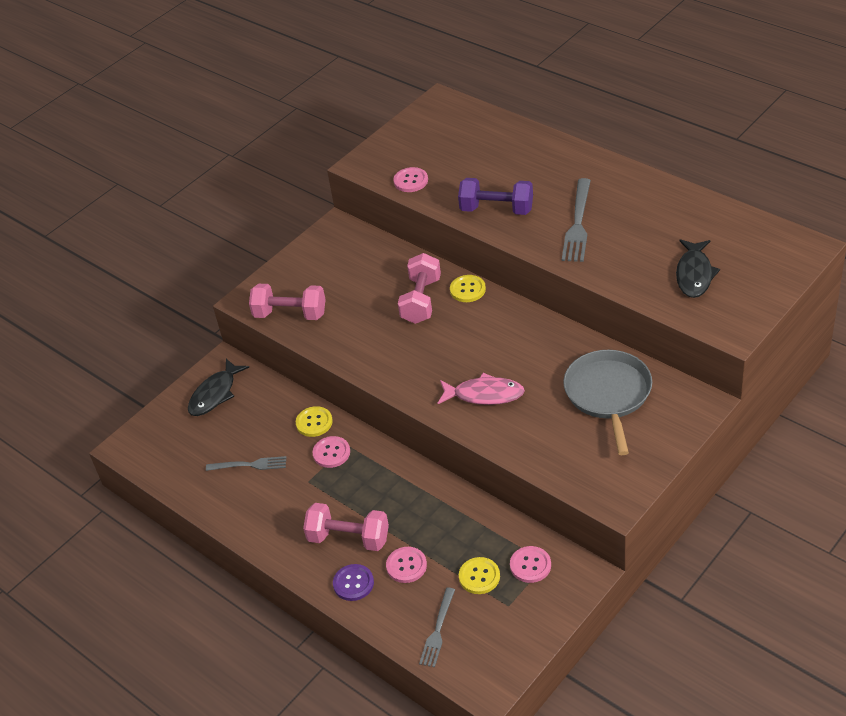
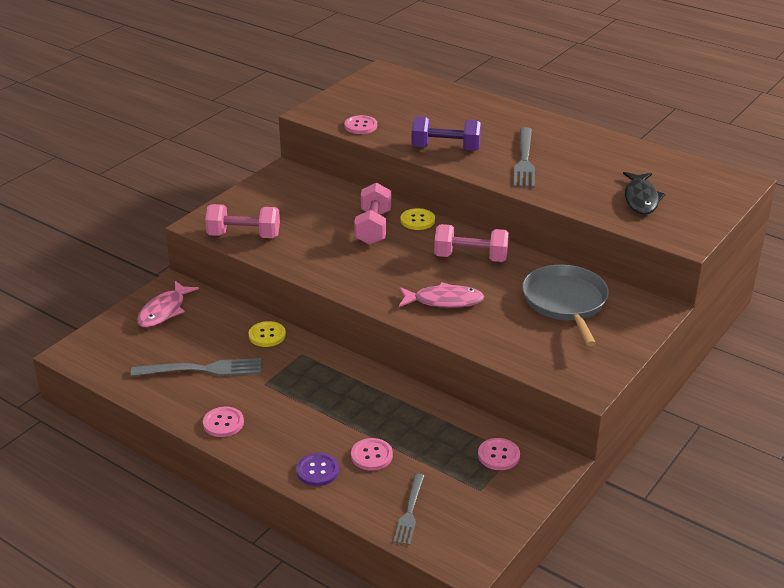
camera: 10 degrees left, 10 degrees down
(215, 394) = (164, 311): black fish -> pink fish
(250, 465) = (203, 369): grey fork -> grey fork, size x1.56
(331, 453) = (286, 360): pink button -> pink button (223, 423)
(349, 538) = (309, 432): pink dumbbell -> pink dumbbell (471, 257)
(479, 576) = (447, 465): yellow button -> none

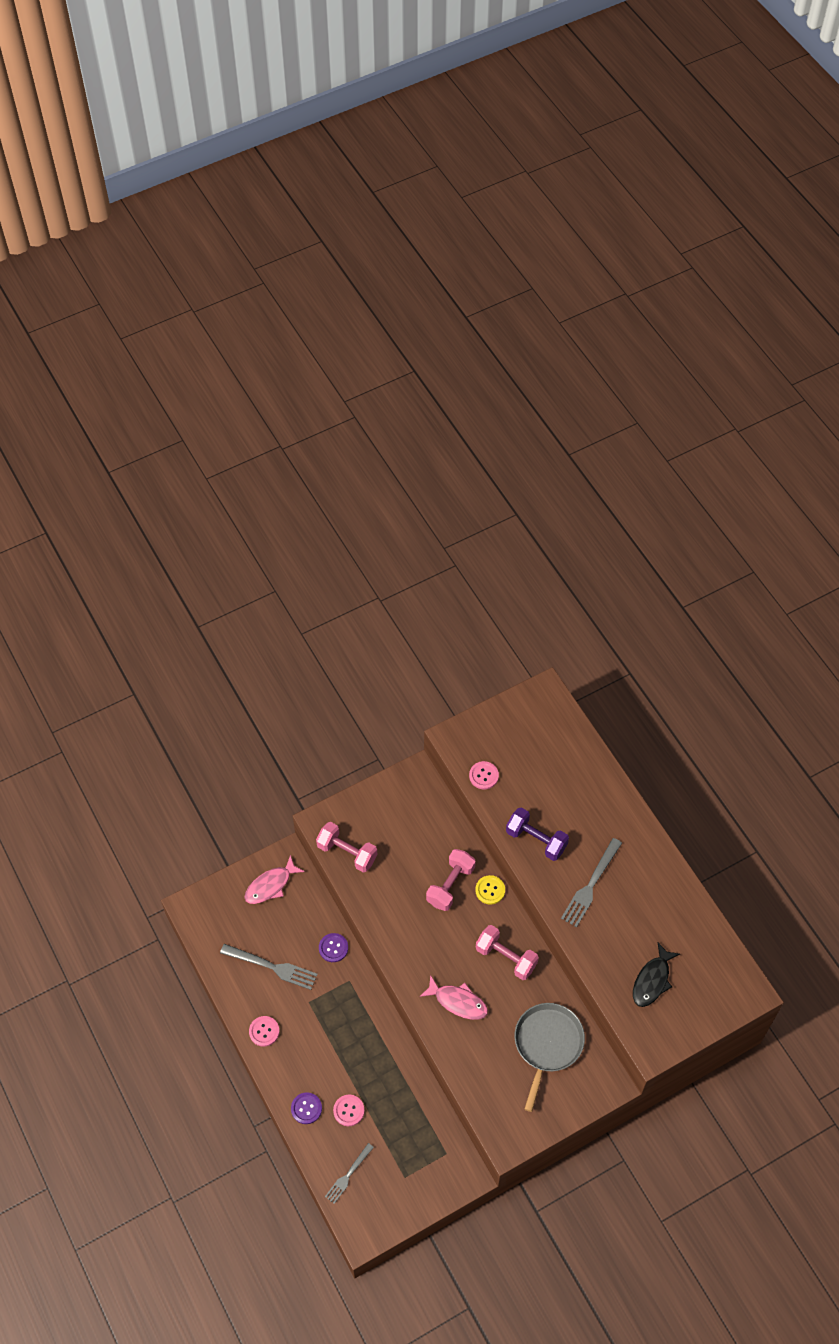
camera: 25 degrees right, 25 degrees up
(267, 335) = (333, 948): yellow button -> purple button
(498, 455) = (434, 1151): pink button -> none

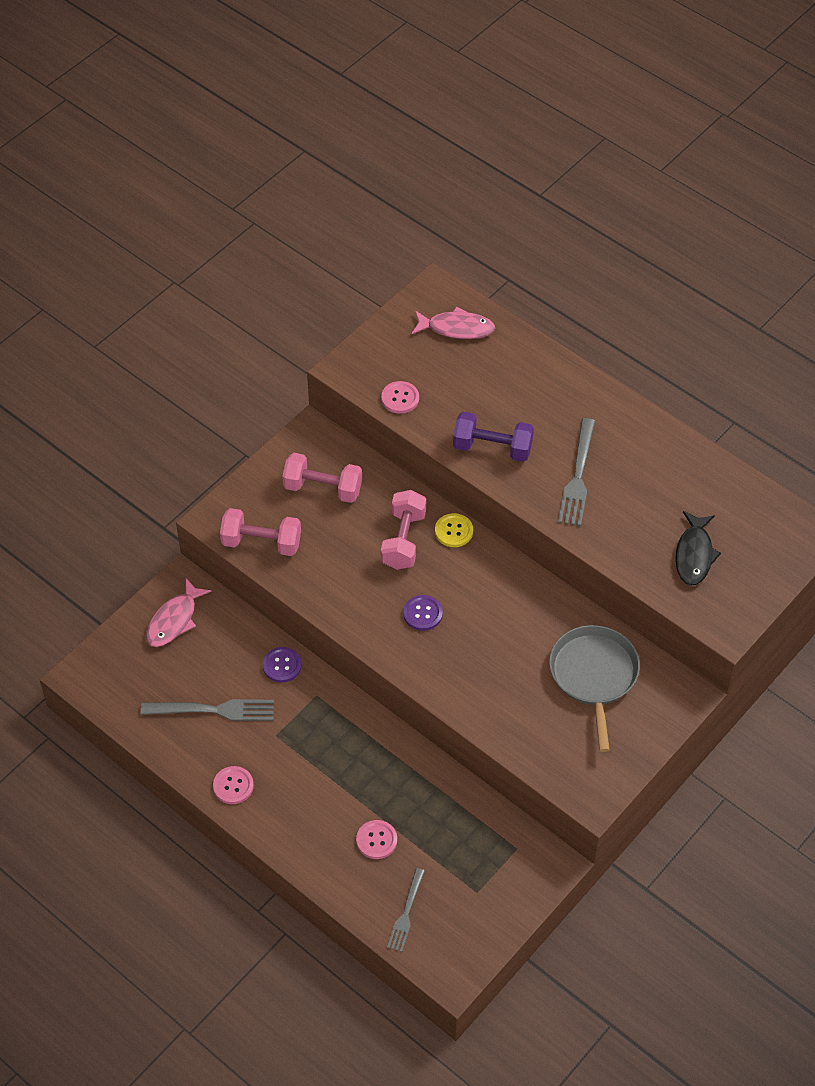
camera: 20 degrees left, 5 degrees down
(306, 1108) = (322, 855): purple button -> purple button (422, 614)
(458, 1002) = (466, 663): pink fish -> pink fish (456, 328)
(506, 957) = (504, 597): pink dumbbell -> pink dumbbell (323, 488)

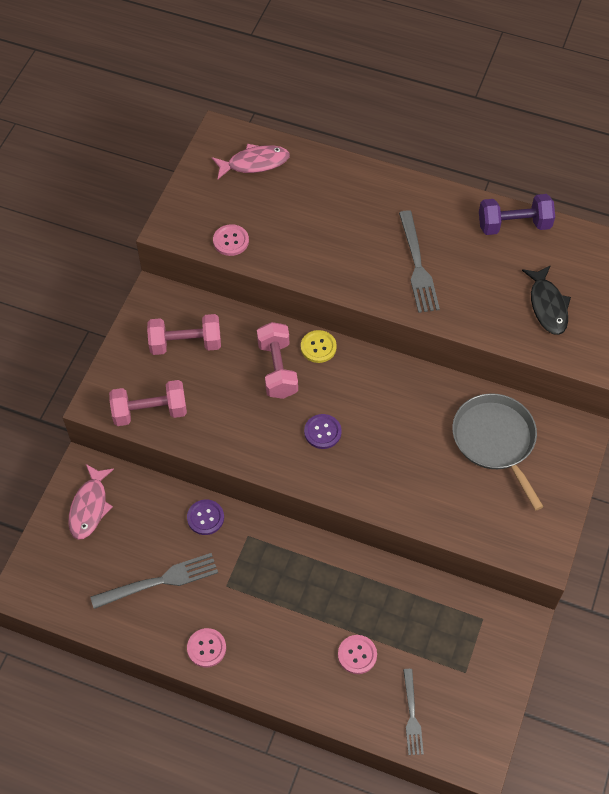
camera: 20 degrees left, 5 degrees up
(492, 448) = (332, 262): purple dumbbell -> purple dumbbell (514, 225)

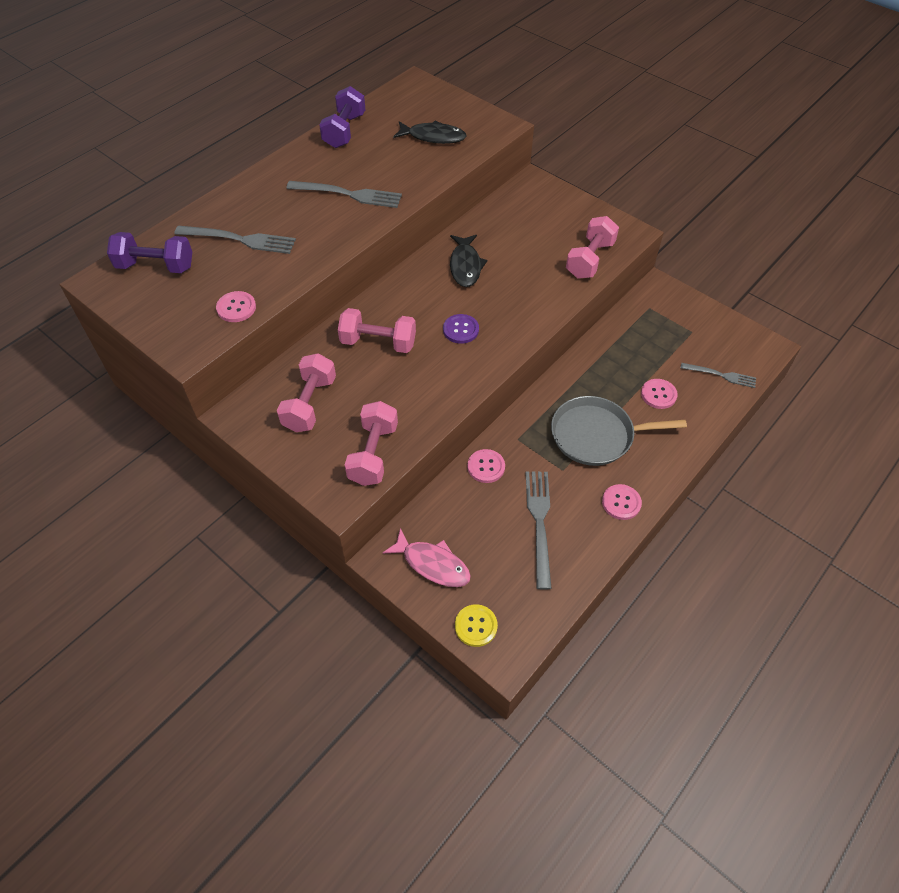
camera: 70 degrees left, 5 degrees down
(205, 518) = (486, 467): purple button -> pink button
(254, 163) = (155, 266): pink fish -> purple dumbbell
(315, 208) = (241, 239): none -> grey fork
(318, 347) = (371, 308): yellow button -> yellow button (476, 626)
(413, 408) = (465, 266): none -> black fish
(478, 523) = (590, 260): none -> pink dumbbell
(495, 440) = (519, 228): grey pan -> grey pan (596, 435)

